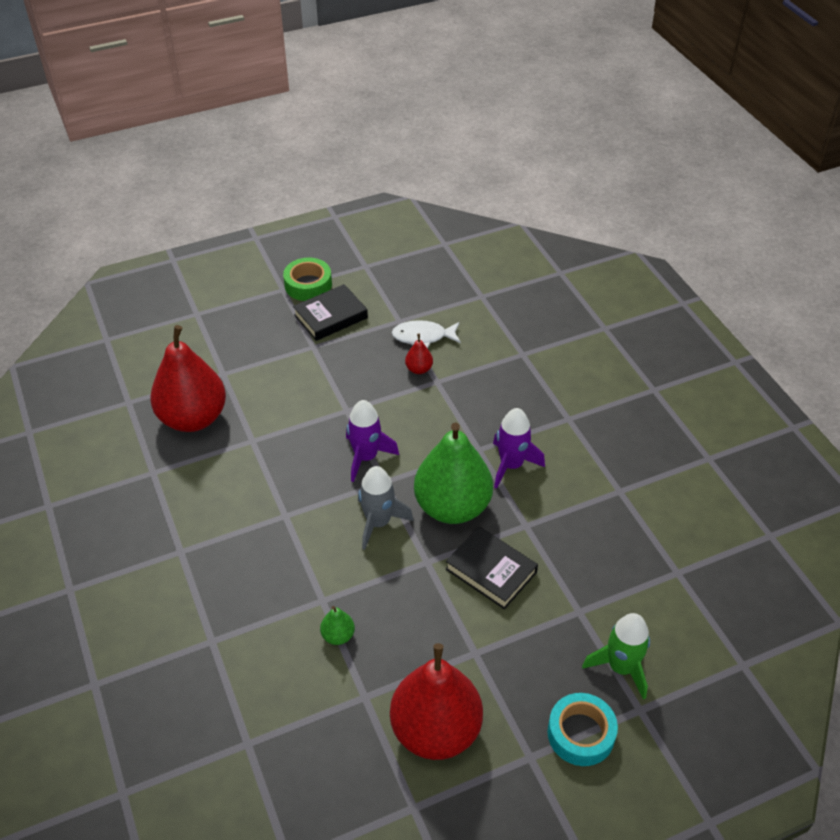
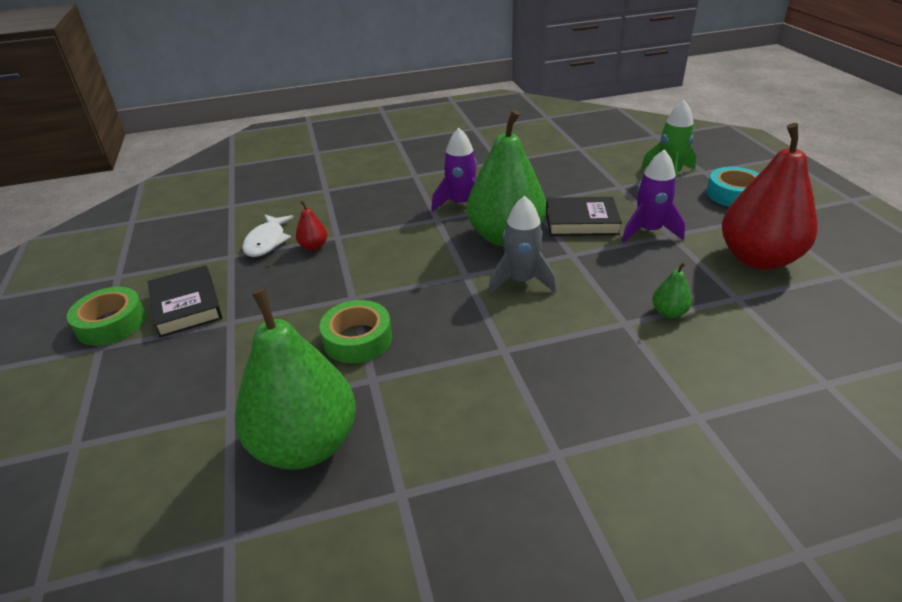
camera: 80 degrees left, 10 degrees down
(193, 418) = (306, 444): red pear -> green pear
(295, 424) = (357, 339): none -> green tape
(366, 457) = (428, 286): purple rocket -> purple rocket (649, 231)
(491, 571) = (581, 221): black book -> black book turned 45 degrees clockwise

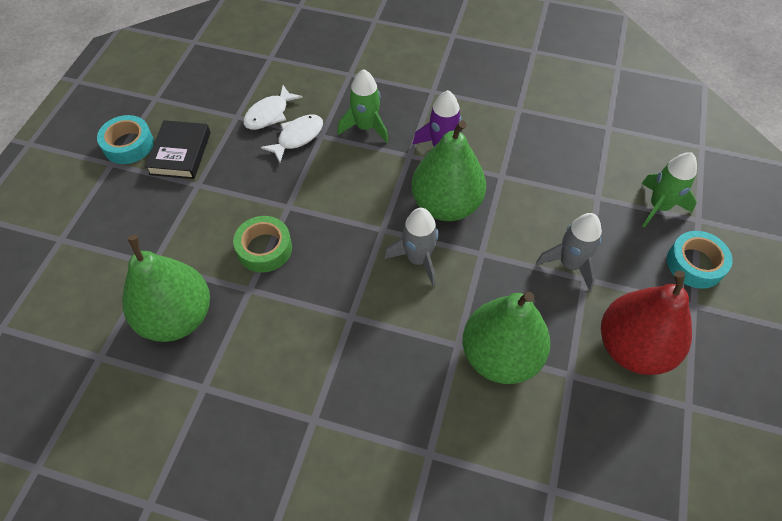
camera: 30 degrees right, 20 degrees up
(111, 323) = (128, 145): green tape -> turquoise tape
(314, 246) = (297, 137): red pear -> white fish
(377, 216) = (366, 127): none -> green rocket
(581, 221) = (523, 221): black book -> none
(649, 231) = (570, 264): purple rocket -> grey rocket
(669, 312) = (500, 356): green pear -> green pear, size x2.50

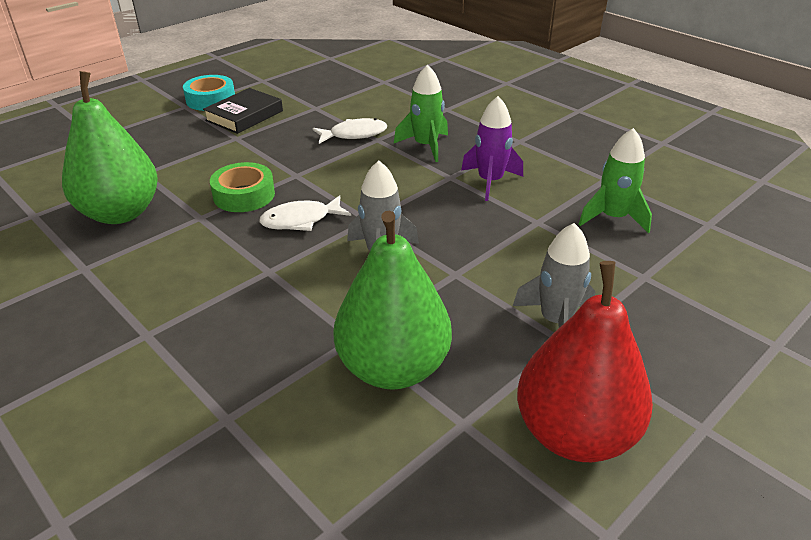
camera: 30 degrees right, 20 degrees down
(269, 114) = (345, 114): white fish -> white fish (301, 220)
(446, 205) = (453, 224): green pear -> none
(659, 207) = (725, 313): green rocket -> green rocket (613, 218)
(695, 264) = (738, 386): turquoise tape -> none

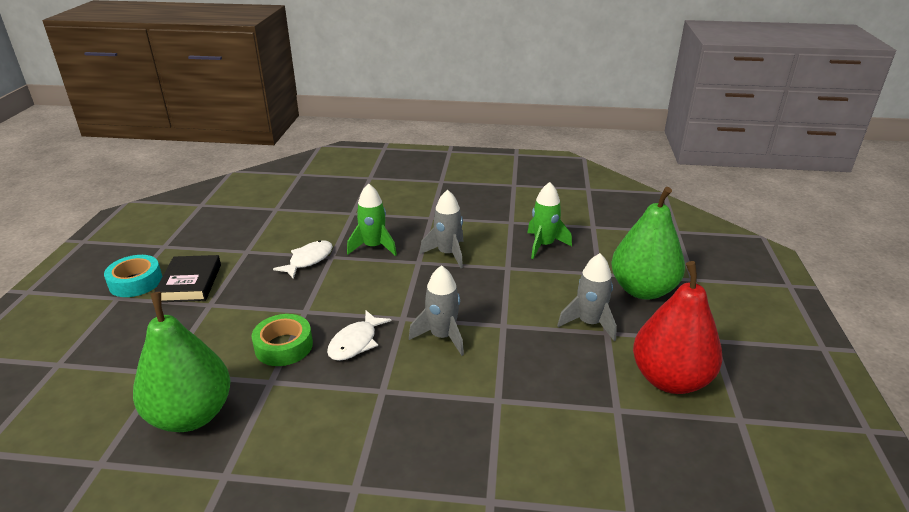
camera: 40 degrees left, 5 degrees down
(393, 368) = (543, 403): green pear -> green pear (642, 290)
(490, 181) = (447, 254): purple rocket -> grey rocket

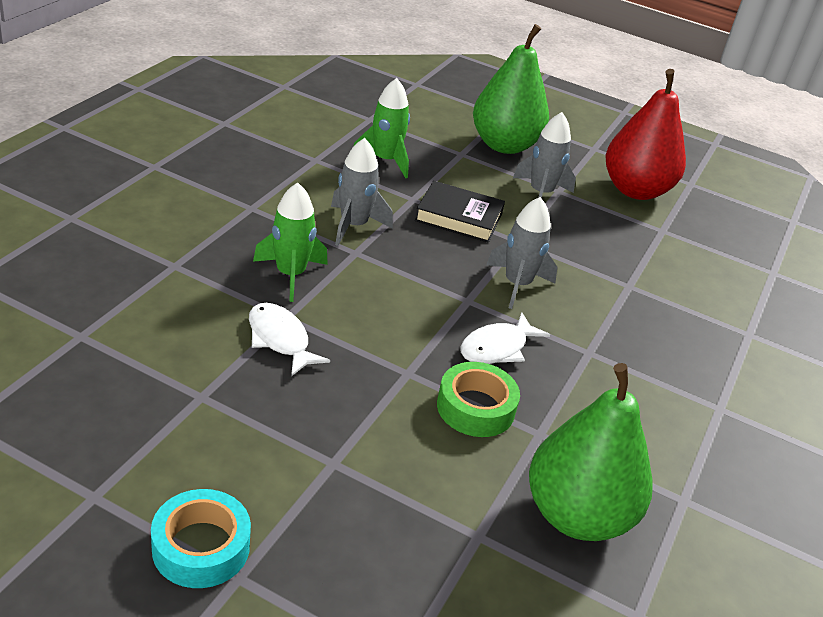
camera: 75 degrees left, 5 degrees up
(190, 283) = (254, 476): black book -> black book (459, 217)
(355, 342) = (497, 348): white fish -> white fish turned 90 degrees clockwise

